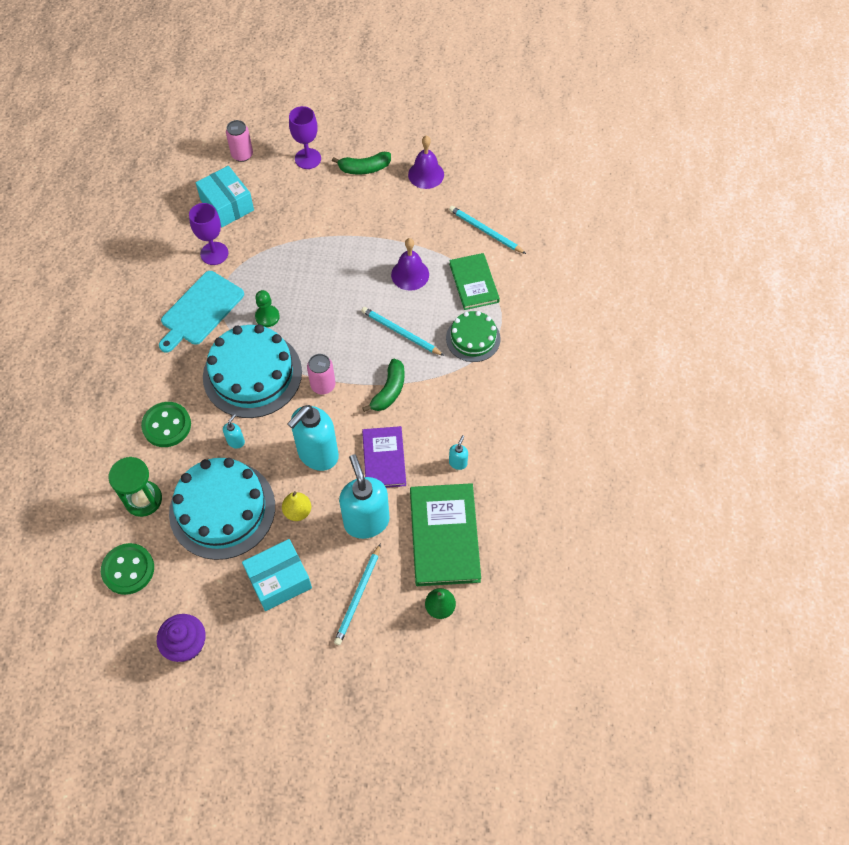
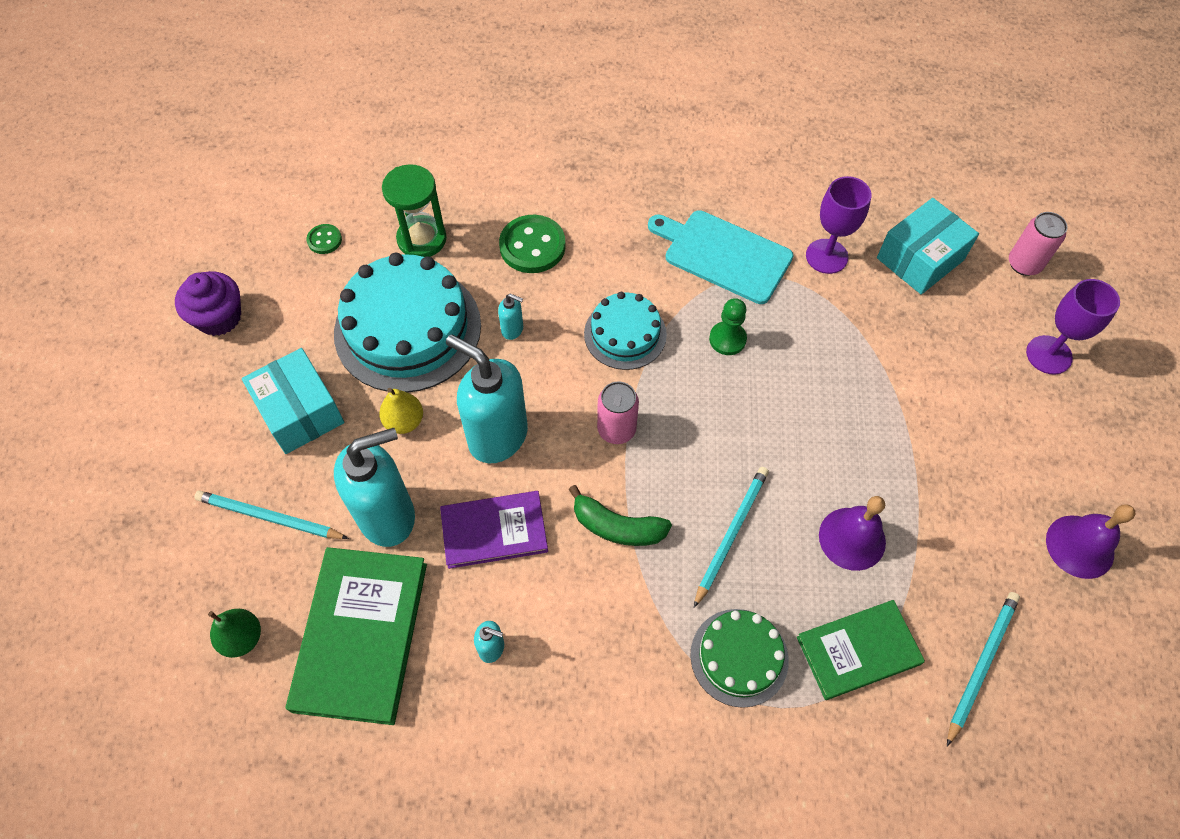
camera: 85 degrees right, 0 degrees up
(128, 569) = (324, 240): green button -> green button, size x0.52
(252, 374) = (625, 334): turquoise cake -> turquoise cake, size x0.56
(364, 168) = (1058, 442): green banana -> none
(444, 536) = (361, 635): green book -> green book turned 75 degrees counterclockwise

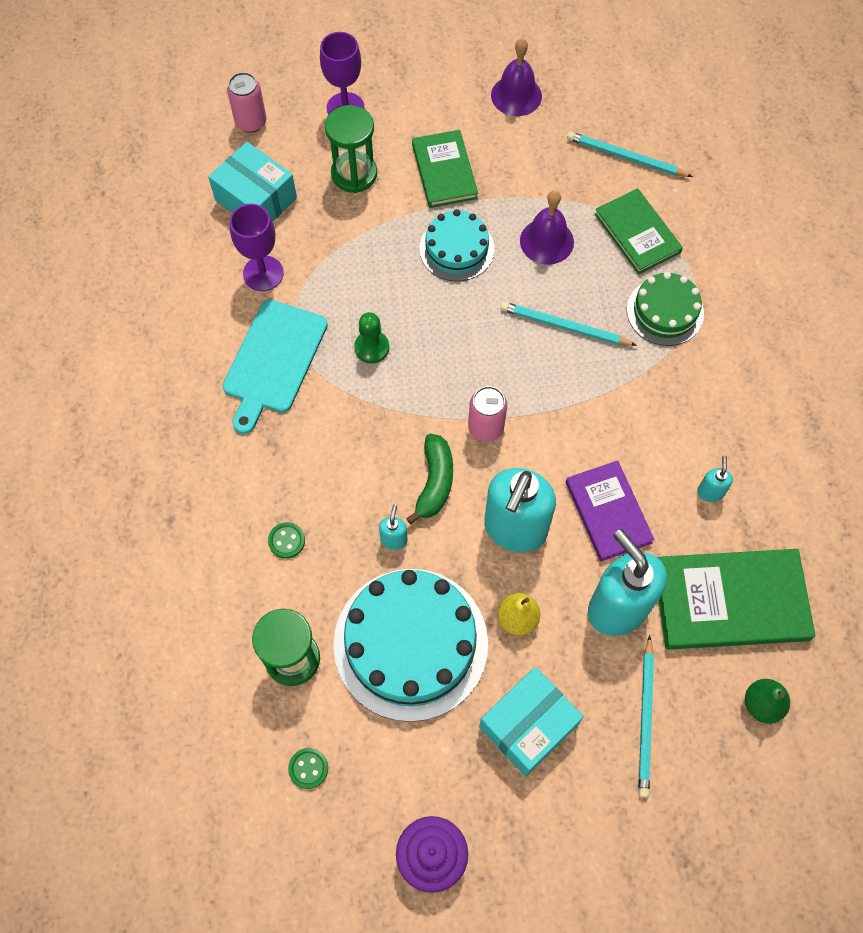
camera: 100 degrees left, 5 degrees up
(532, 246) = (286, 541): green button -> green button, size x0.52
(617, 527) = (579, 413): green banana -> green banana (434, 482)
(625, 334) = (381, 435): turquoise cake -> turquoise cake (456, 249)
(953, 351) = (354, 174): none -> green hourglass
(957, 444) = (444, 171): none -> green book

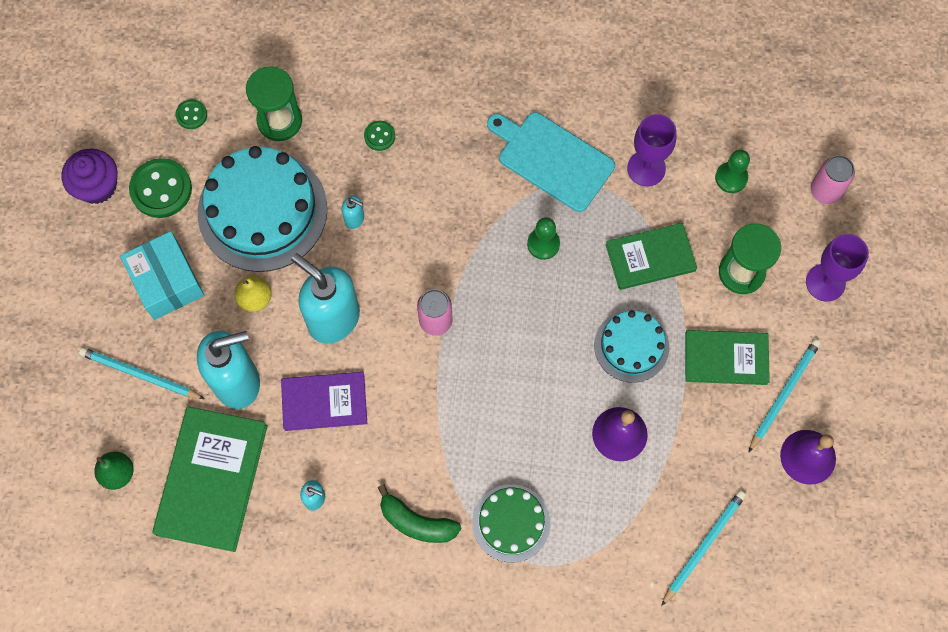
camera: 105 degrees right, 5 degrees up
(256, 199) = (731, 178): turquoise box -> green pawn
(415, 772) = (161, 189): none -> green button
(434, 482) = (396, 264): green banana -> green banana (416, 522)
(565, 327) = (519, 422): turquoise pencil -> turquoise pencil (783, 394)
(637, 233) = (607, 526): green book -> green book (650, 258)

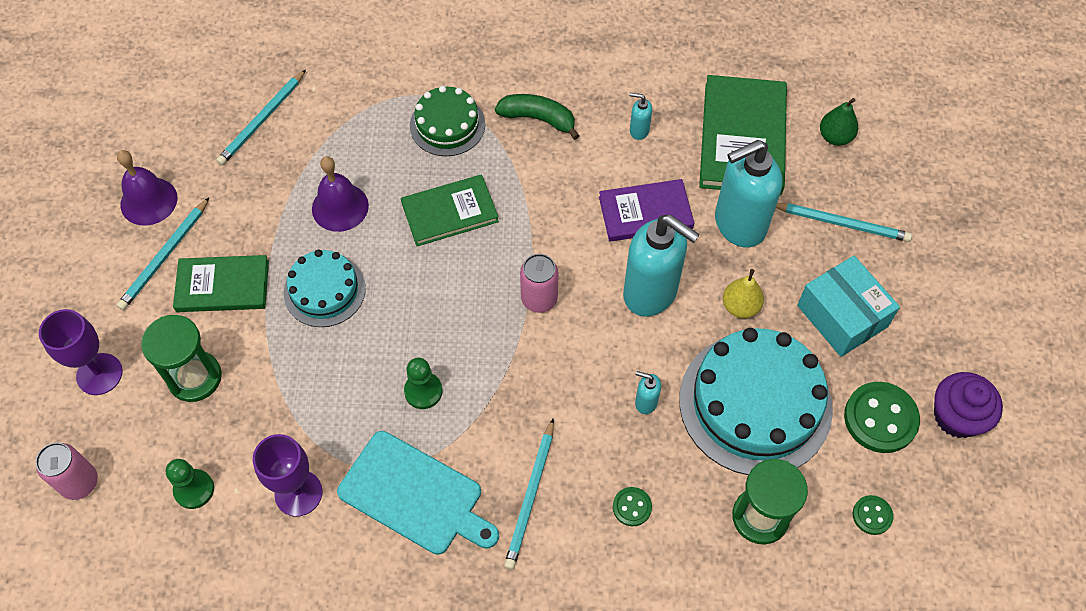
camera: 175 degrees right, 10 degrees down
(459, 151) = (531, 496): none -> turquoise pencil
(650, 258) = (299, 385): green book -> green book (449, 212)

